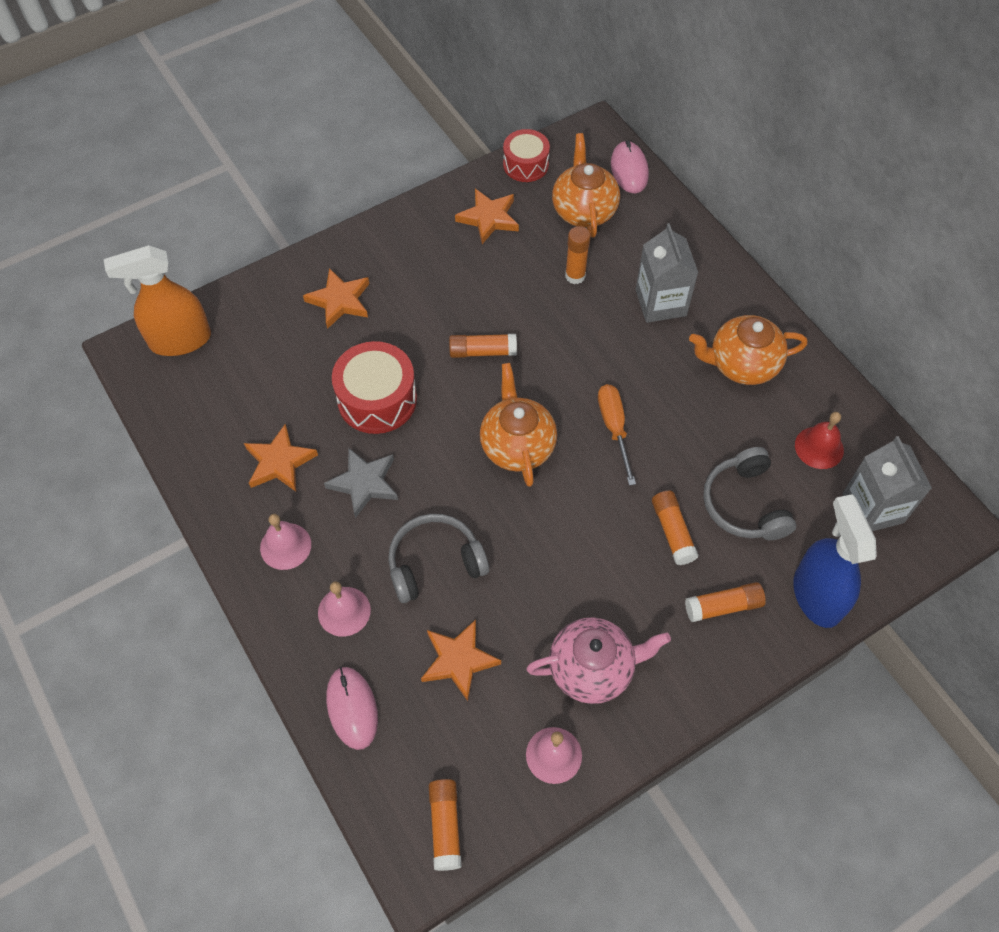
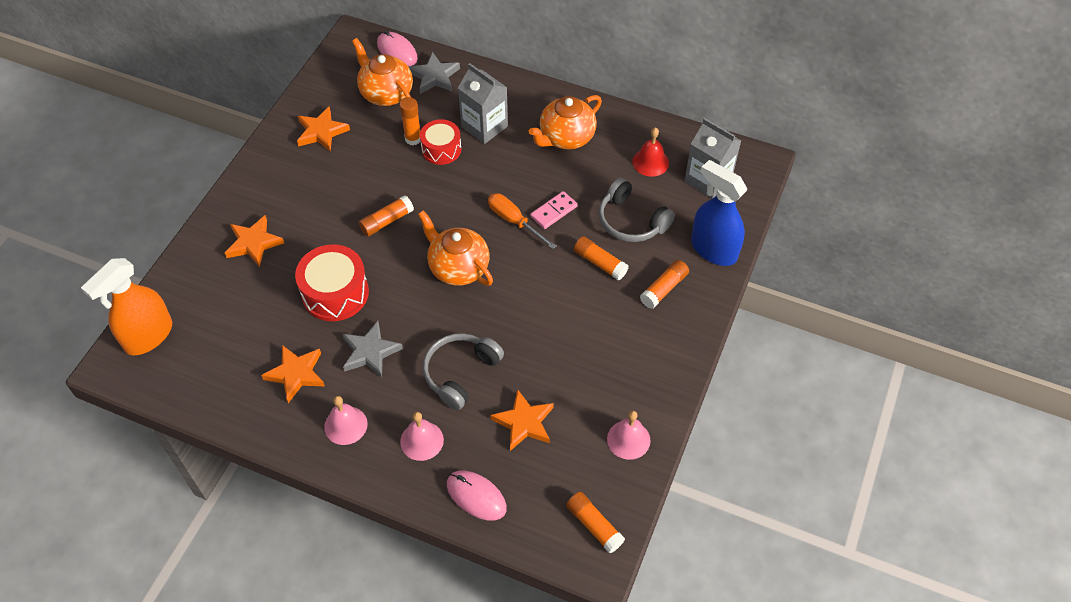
camera: 35 degrees left, 5 degrees down
(525, 164) = (320, 83): red drum -> red drum (441, 149)
(592, 669) = (613, 374): pink teapot -> none
(648, 218) = (434, 76): none -> grey star
(665, 442) = (553, 211): none -> pink domino

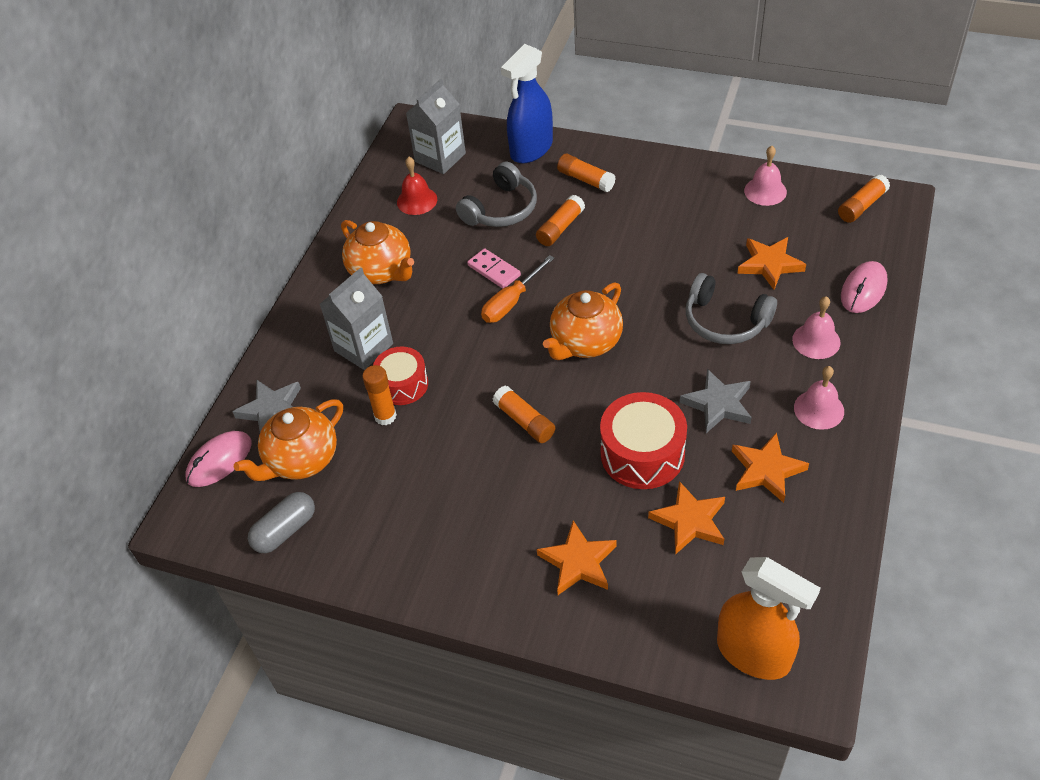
camera: 90 degrees left, 5 degrees down
(321, 132) = (373, 523): orange star -> orange star (690, 521)
(329, 87) = (285, 530): none -> grey capsule

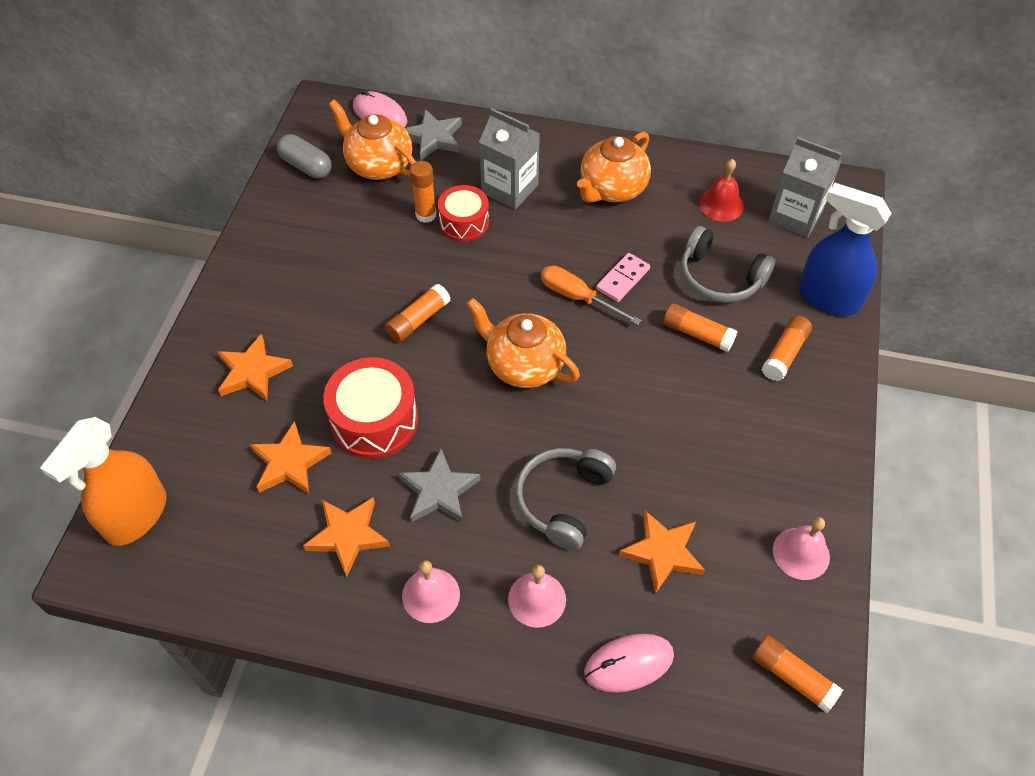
camera: 80 degrees right, 5 degrees up
(863, 289) = (629, 664): pink mouse -> pink mouse turned 45 degrees counterclockwise

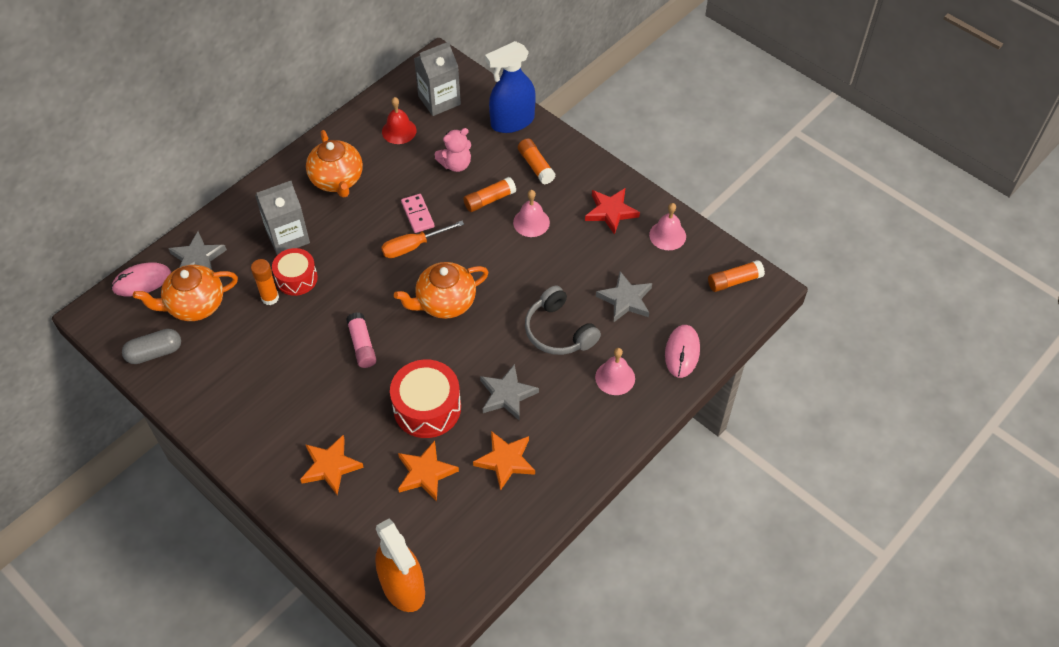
camera: 60 degrees left, 0 degrees up
(418, 320) = (362, 345): orange glue stick -> pink glue stick
(431, 595) = (577, 432): pink bell -> pink bell (531, 222)
(662, 553) = (625, 299): orange star -> grey star
(720, 277) = (456, 164): grey headphones -> pink teddy bear
(783, 468) = (610, 212): none -> red star

